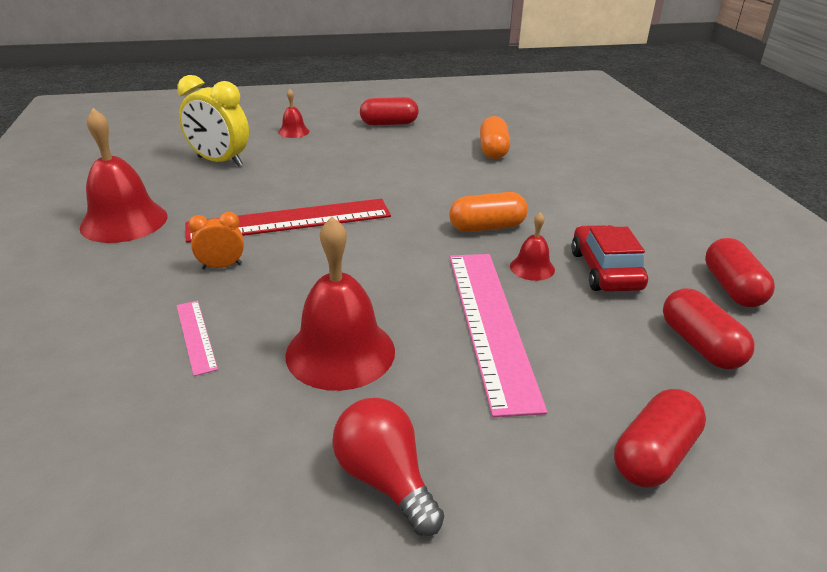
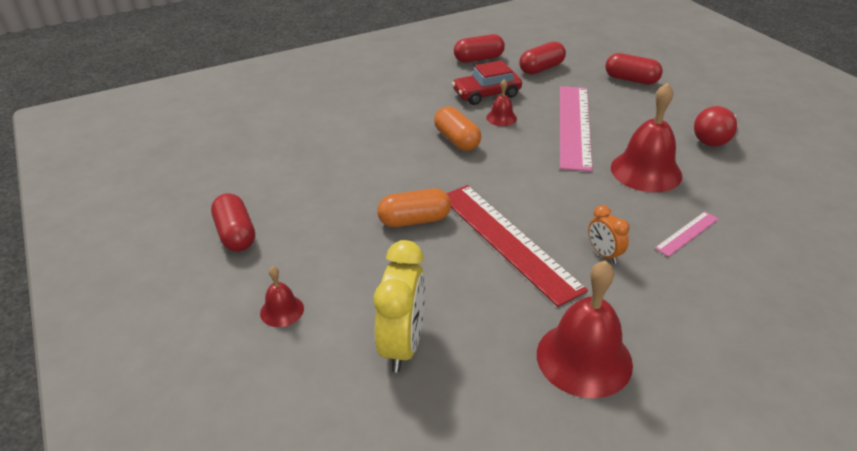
camera: 105 degrees left, 5 degrees up
(490, 324) = (574, 126): pink ruler -> pink ruler turned 60 degrees counterclockwise
(493, 150) = (300, 154): orange capsule -> orange capsule (414, 220)

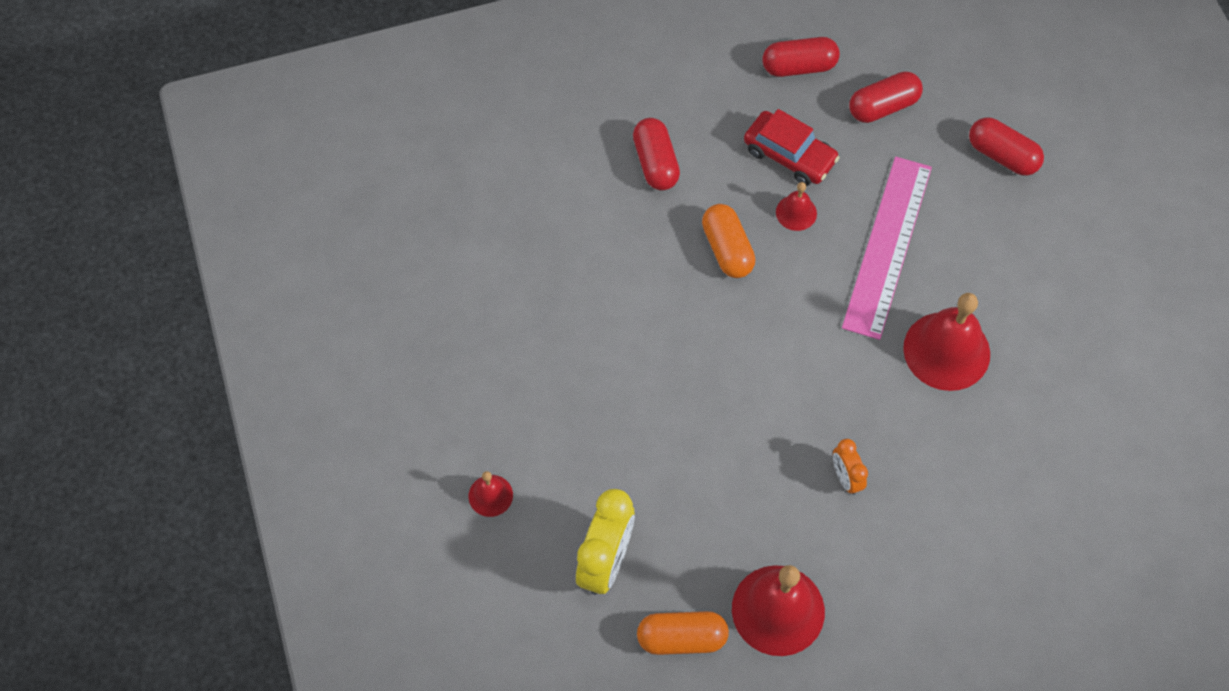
camera: 10 degrees right, 25 degrees up
(235, 234) = (445, 374): red capsule -> red capsule (655, 163)
(414, 220) = (647, 387): orange capsule -> orange capsule (682, 638)
(486, 94) = (789, 155): red car -> red car turned 135 degrees counterclockwise
(508, 240) = (745, 438): red ruler -> none
(687, 233) = (951, 464): pink ruler -> none
(713, 139) = (1059, 304): red light bulb -> none

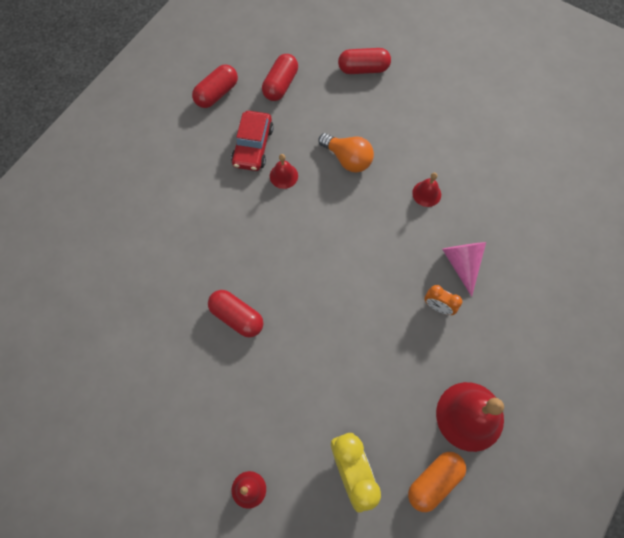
camera: 40 degrees left, 5 degrees up
(655, 163) = (180, 204): red capsule -> red capsule (237, 317)
(727, 249) = (263, 225): orange capsule -> none
(789, 155) = (253, 146): red car -> red car turned 105 degrees clockwise
(887, 246) = (347, 159): pink ruler -> orange light bulb
(916, 455) = (462, 264): none -> pink cone
(946, 351) = (426, 193): red bell -> red bell, size x0.49

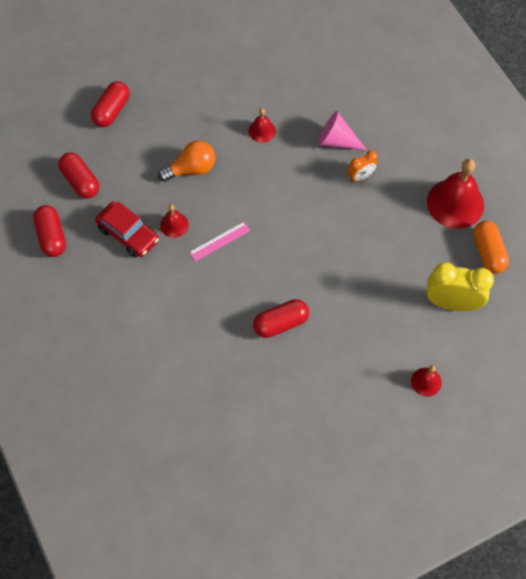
camera: 60 degrees left, 5 degrees down
(290, 220) = (220, 241): none -> pink ruler

